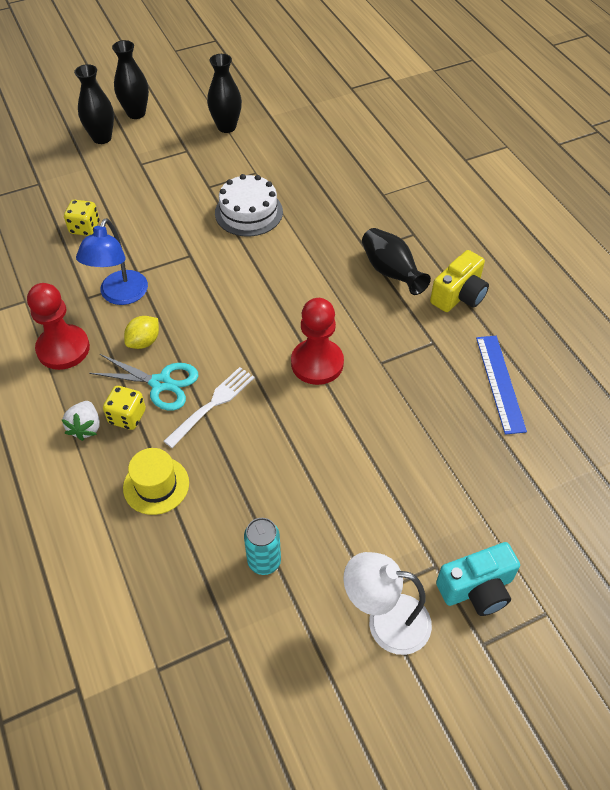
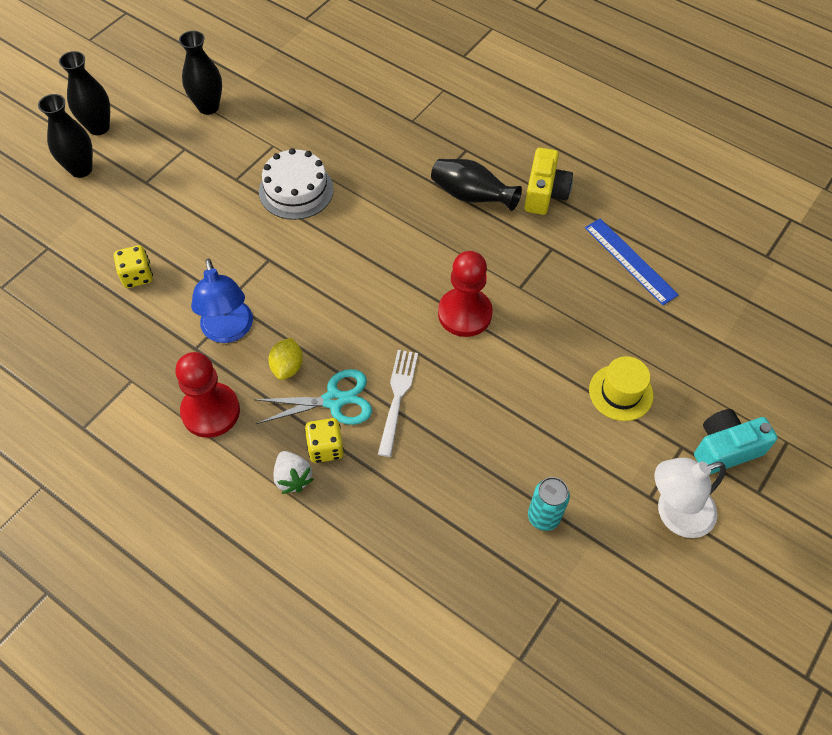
camera: 30 degrees left, 5 degrees up
(156, 485) = (400, 499): yellow hat -> yellow hat (620, 392)
(476, 588) = (725, 449): turquoise camera -> turquoise camera turned 150 degrees counterclockwise

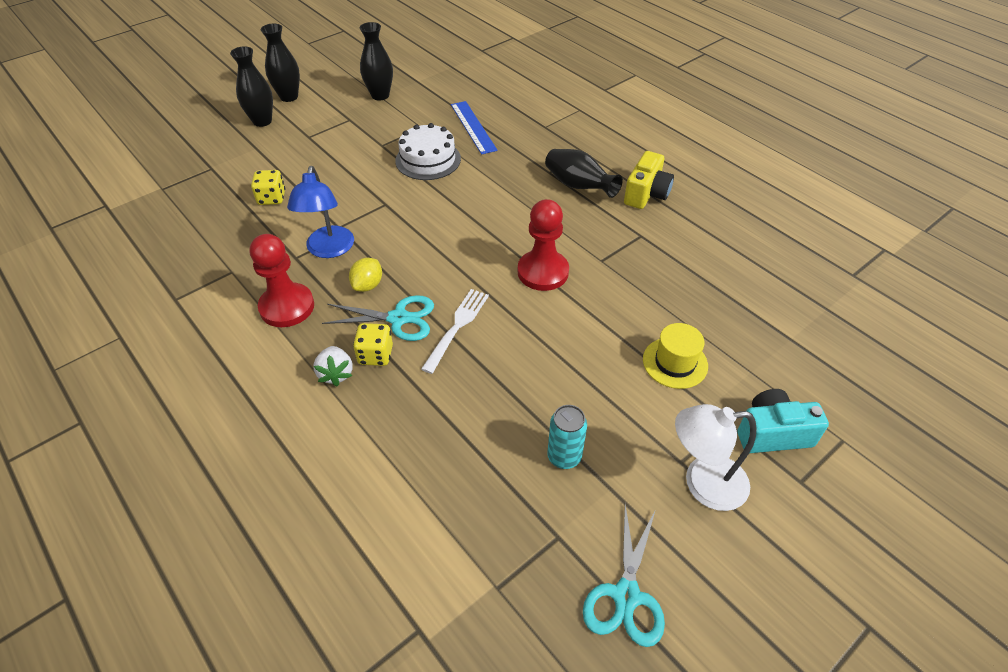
camera: 15 degrees right, 10 degrees down
(630, 261) = (714, 257): blue ruler -> blue ruler (473, 127)
(633, 638) = (626, 595): none -> turquoise scissors

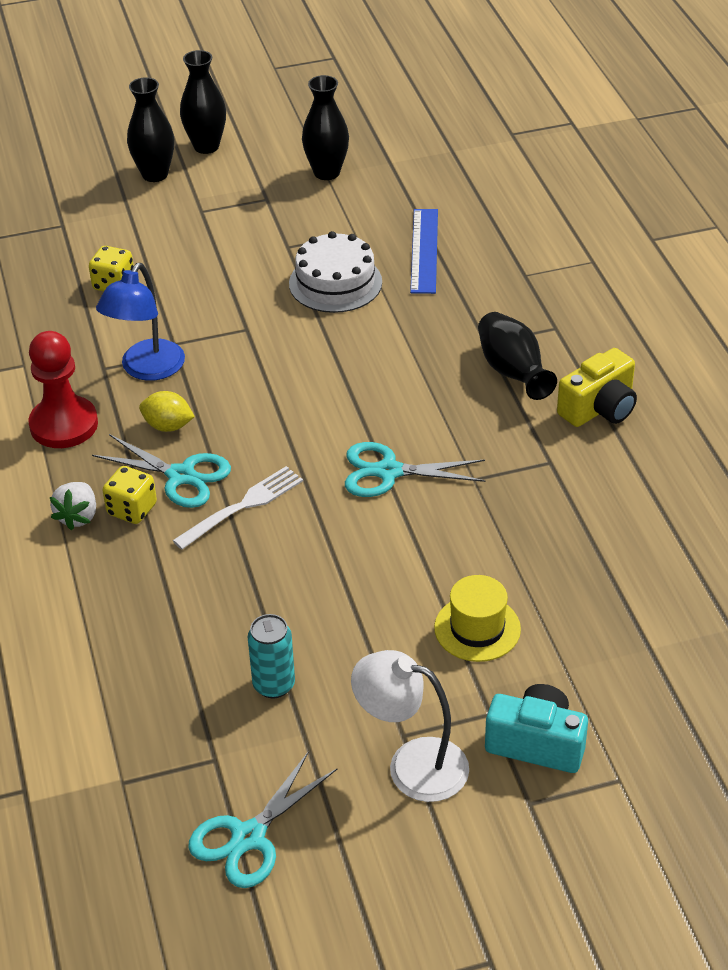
camera: 25 degrees right, 5 degrees down
(368, 285) = (168, 426): yellow lemon -> yellow lemon turned 60 degrees clockwise
(543, 272) = (388, 472): red pawn -> turquoise scissors

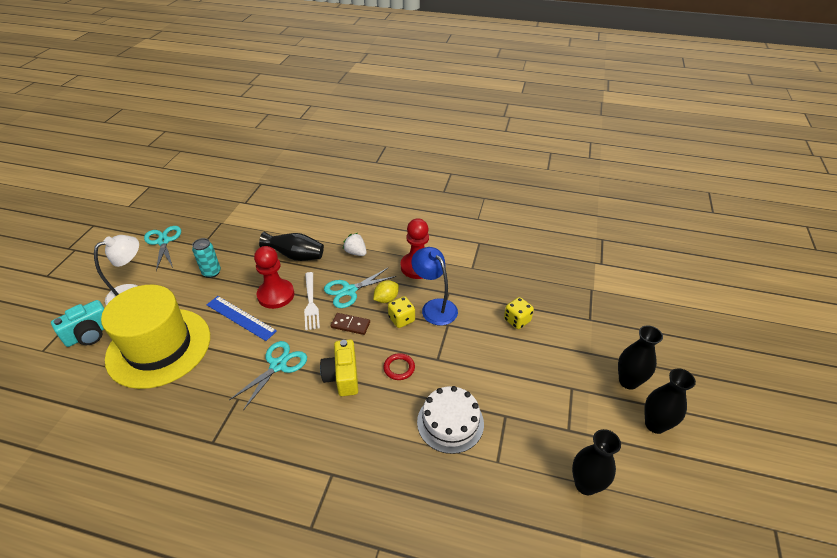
camera: 120 degrees right, 0 degrees up
(132, 509) = (344, 269): yellow dice -> yellow dice (401, 319)
(253, 438) = (350, 325): none -> brown domino
(259, 559) = (276, 295): none -> red pawn
(291, 356) = (399, 368): none -> red ring
(424, 250) = (451, 495): blue ruler -> blue ruler (241, 318)
(477, 628) = (159, 347): yellow hat -> yellow hat, size x2.23
(512, 372) = (293, 471): black vase -> black vase (296, 256)
(599, 408) = (221, 500): yellow camera -> yellow camera (342, 376)

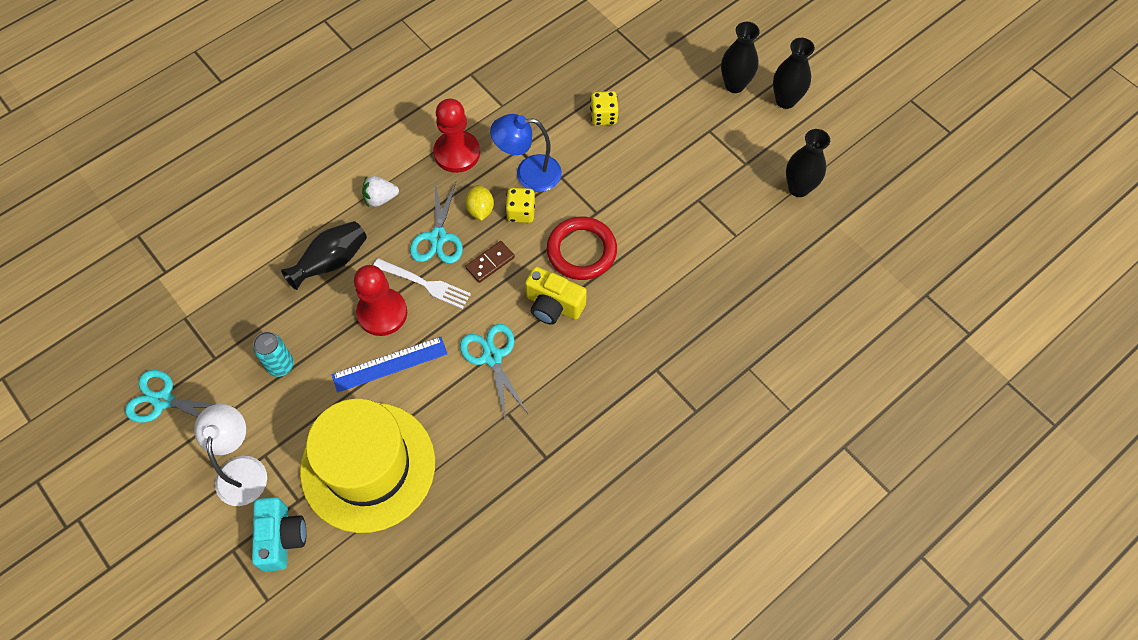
camera: 55 degrees left, 20 degrees up
(399, 368) = (581, 251): red ring -> red ring, size x1.89
(450, 422) = (673, 246): white cake -> none

